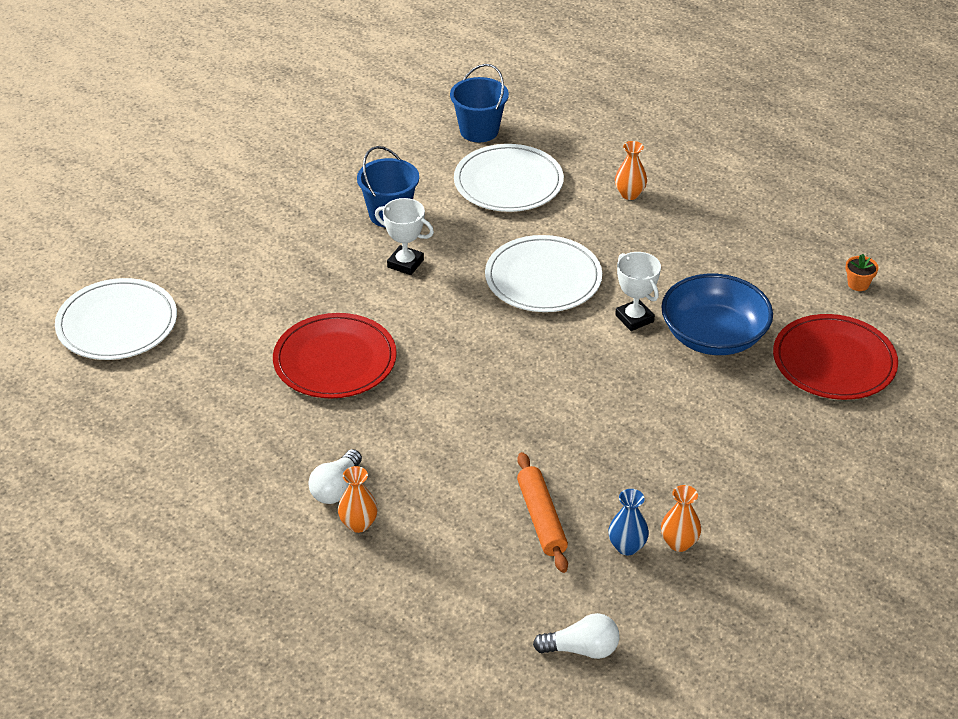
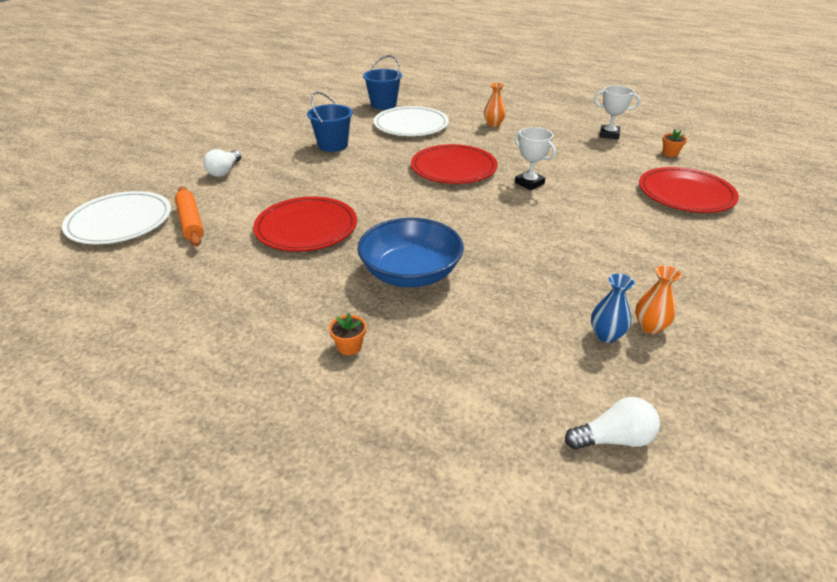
camera: 10 degrees left, 5 degrees down
(336, 488) = (322, 319): white light bulb -> white light bulb (224, 171)
(358, 524) = (349, 346): orange vase -> orange flower pot
(405, 263) = (350, 168): white trophy -> white trophy (609, 135)
(541, 519) = (519, 321): orange rolling pin -> orange rolling pin (191, 222)
(543, 278) = (453, 168): white plate -> red plate
(713, 336) = (591, 188): blue bowl -> blue bowl (410, 273)

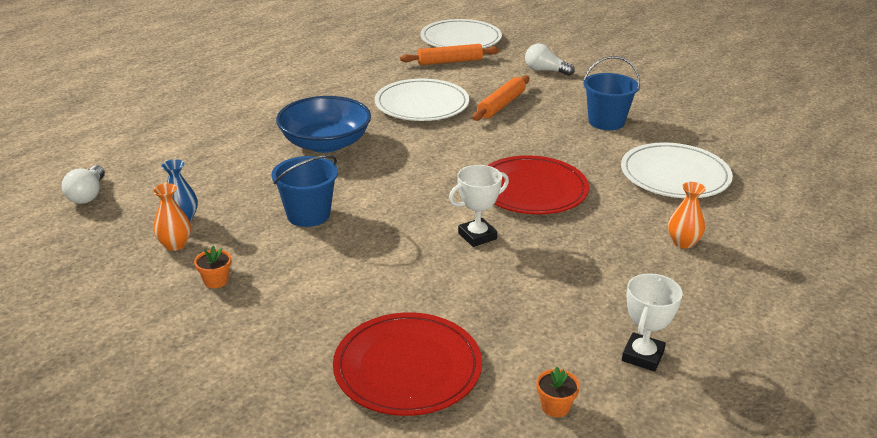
camera: 100 degrees right, 5 degrees down
(304, 187) = (501, 105): none -> orange rolling pin
(306, 228) = (422, 104): red plate -> white plate
(349, 346) = (250, 115): orange flower pot -> orange flower pot (216, 281)
(383, 105) = (753, 161): blue bucket -> blue bucket (308, 215)

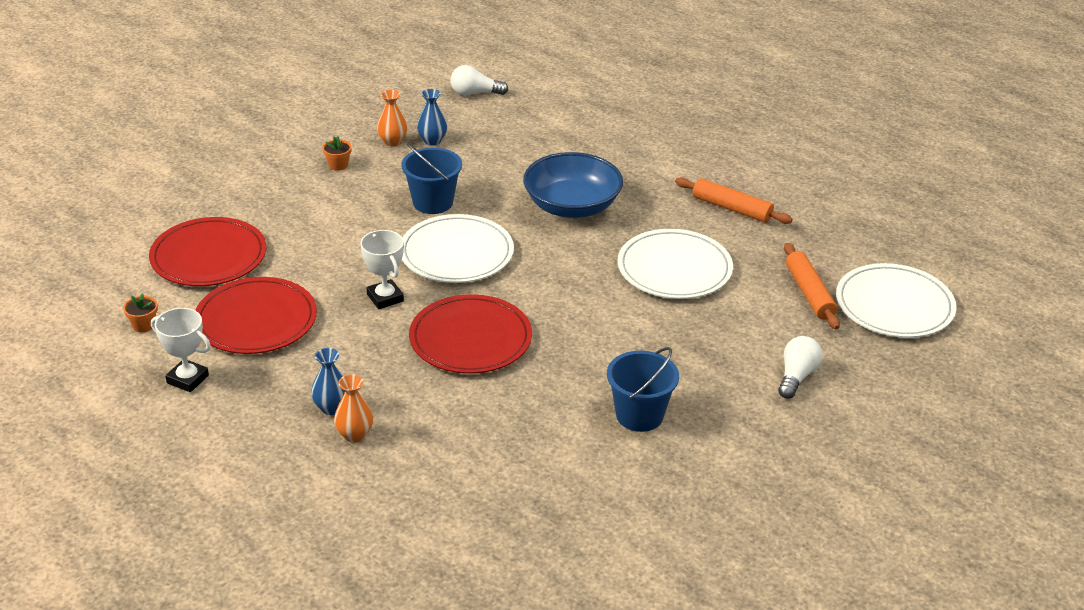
camera: 90 degrees right, 5 degrees up
(501, 105) = (680, 330): orange rolling pin -> orange rolling pin (731, 208)
(528, 316) = (256, 320): none -> red plate
(652, 257) = (331, 408): none -> blue vase
(675, 175) = (499, 454): white plate -> white plate (456, 253)

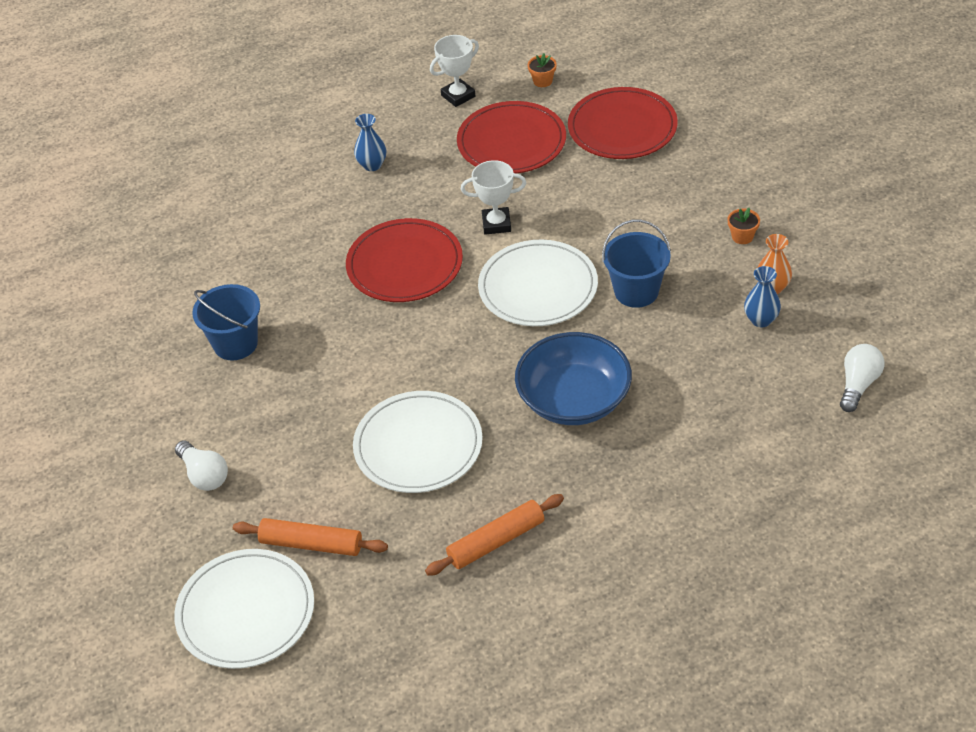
camera: 120 degrees right, 10 degrees up
(354, 435) = (332, 171): orange vase -> none

